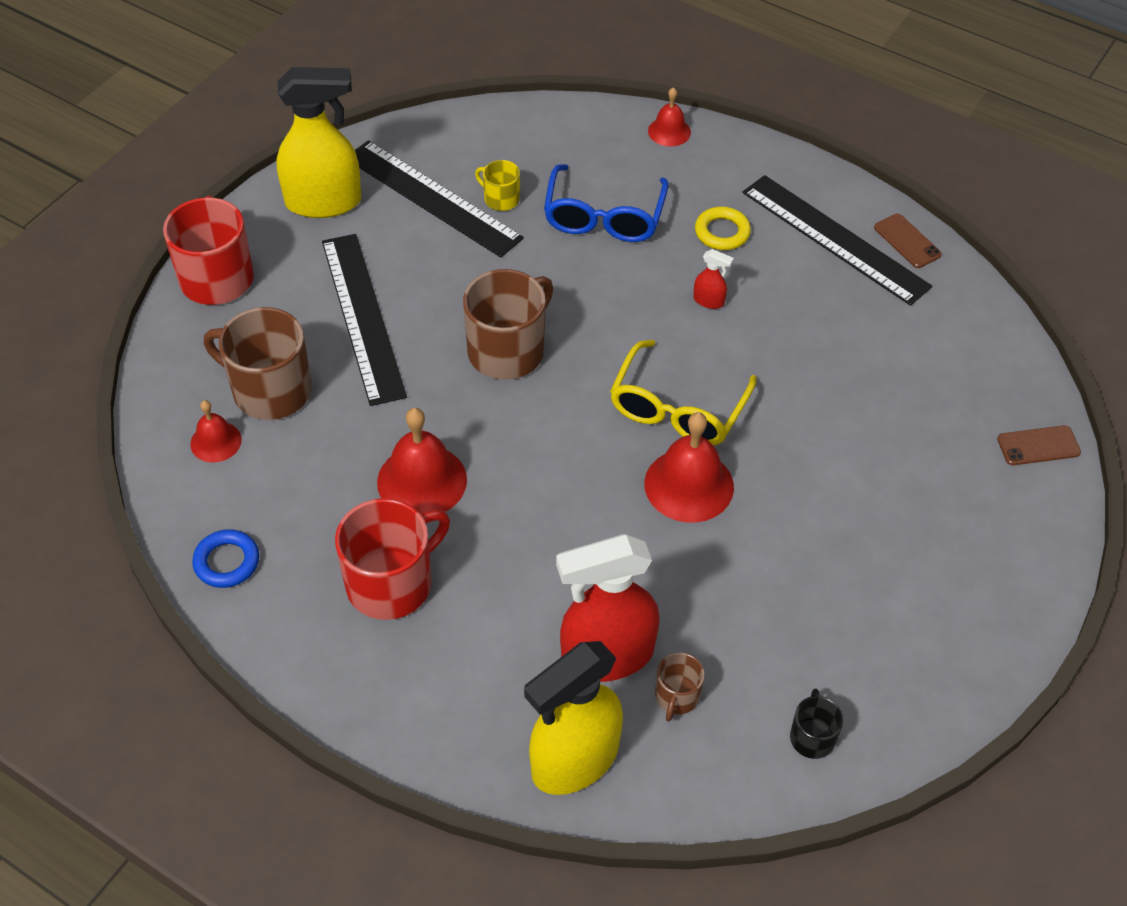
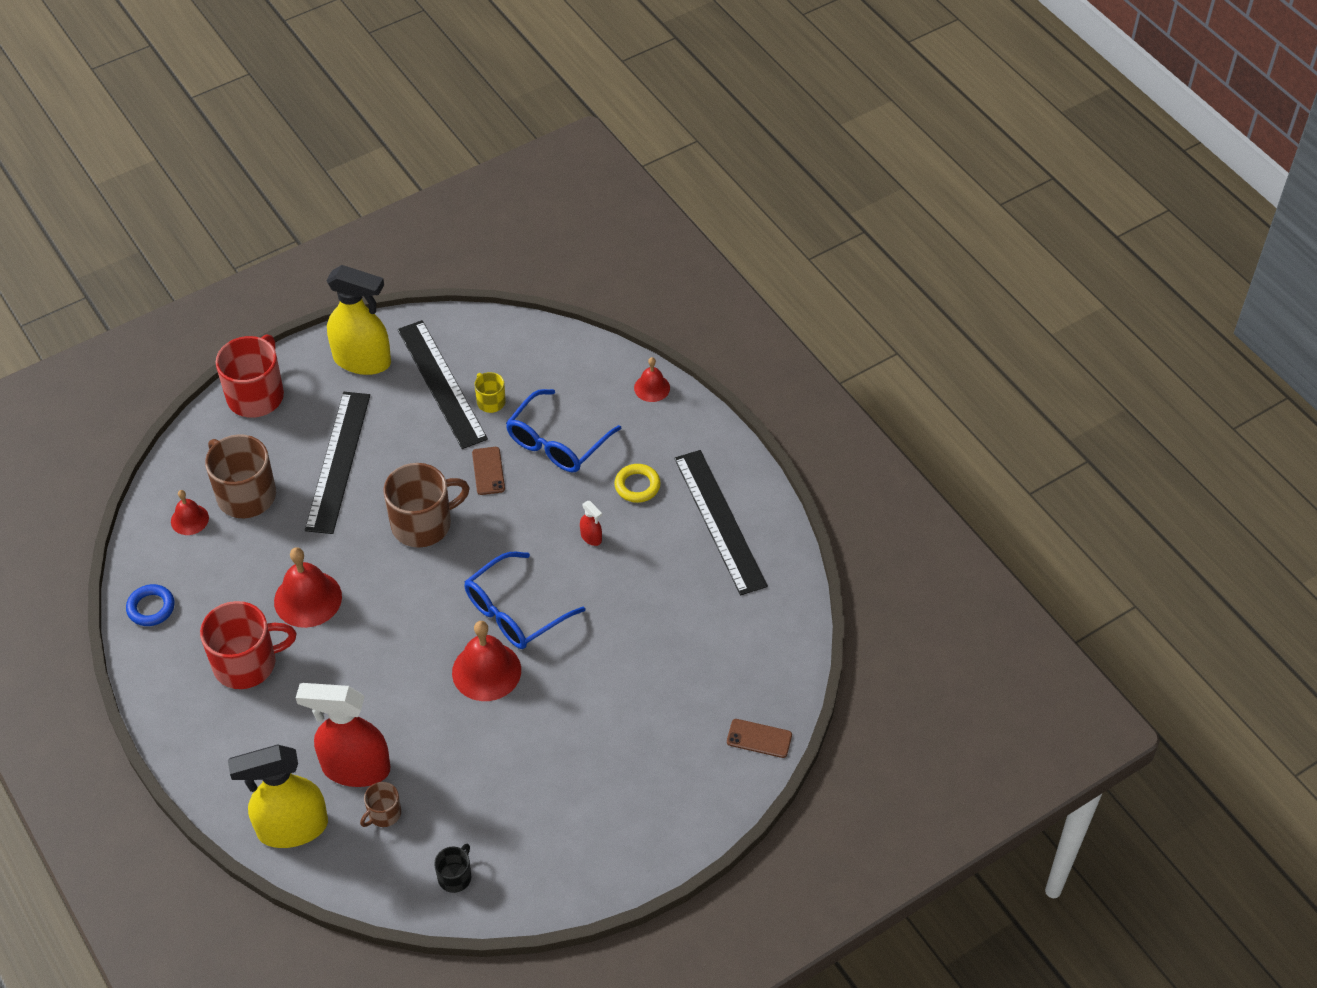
camera: 25 degrees right, 0 degrees up
(678, 408) = (515, 611): yellow glasses -> blue glasses
(907, 241) = (774, 543): brown phone -> brown phone (488, 471)

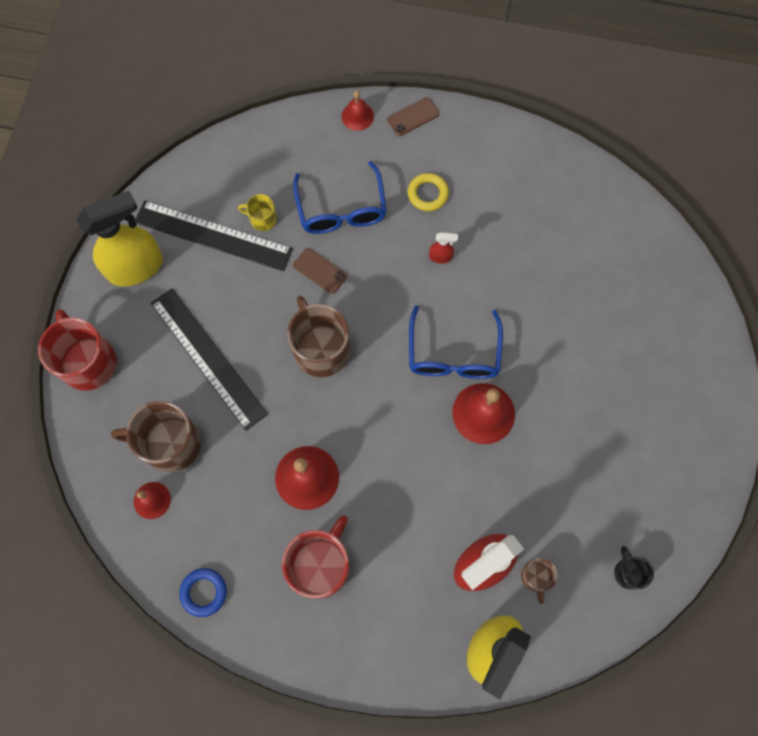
camera: 45 degrees left, 20 degrees up
(423, 523) = (321, 349): brown mug -> brown mug turned 45 degrees counterclockwise
(720, 521) = (506, 172): black ruler -> none
(759, 738) = (693, 297): brown phone -> brown phone (413, 117)

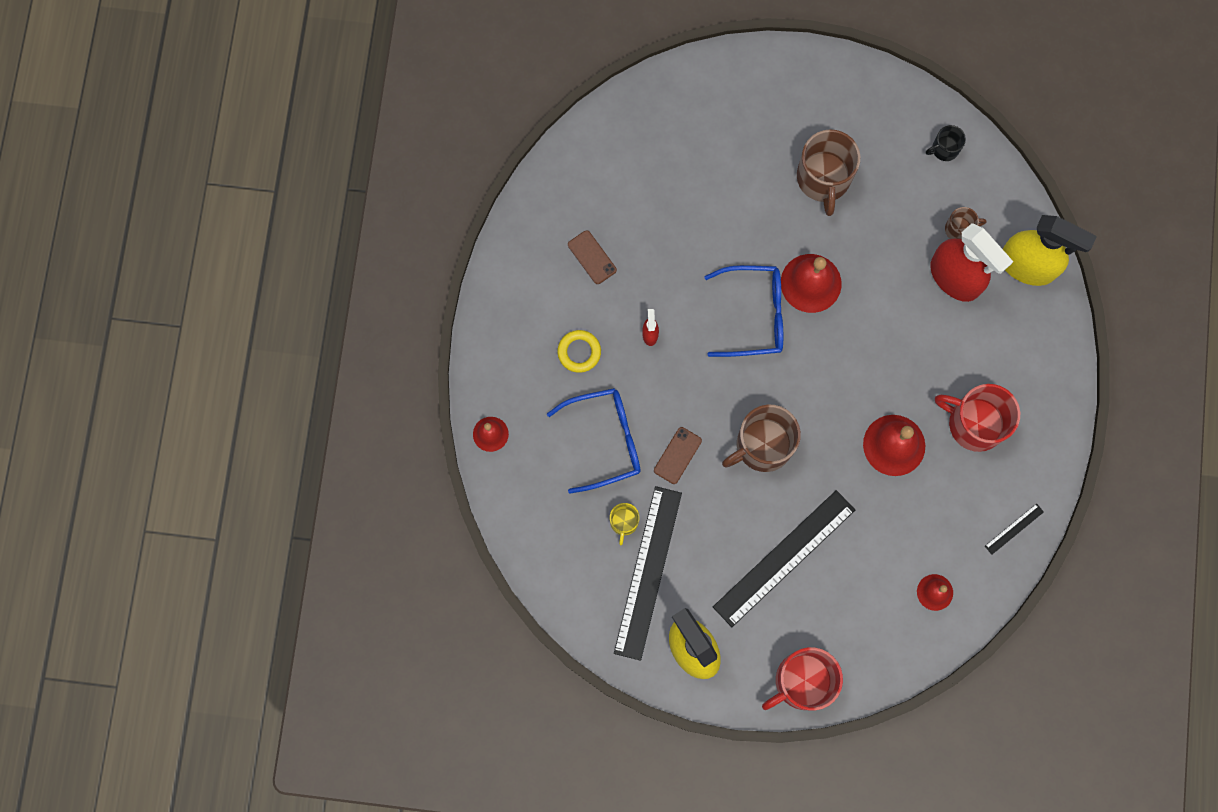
camera: 95 degrees left, 5 degrees up
(170, 443) = (877, 583): brown mug -> brown mug (823, 179)
(204, 592) = (1014, 529): blue ring -> black ruler
(413, 117) = (487, 374): brown phone -> brown phone (592, 257)

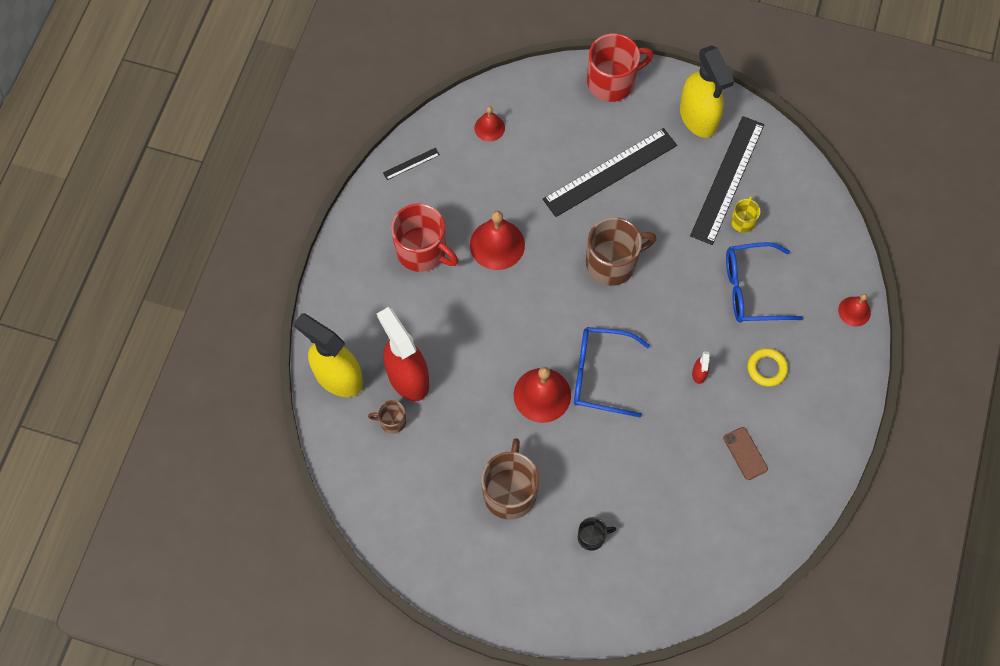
camera: 170 degrees left, 10 degrees down
(677, 455) = (689, 266): brown phone -> none
(944, 149) = (386, 501): black mug -> black mug (592, 537)

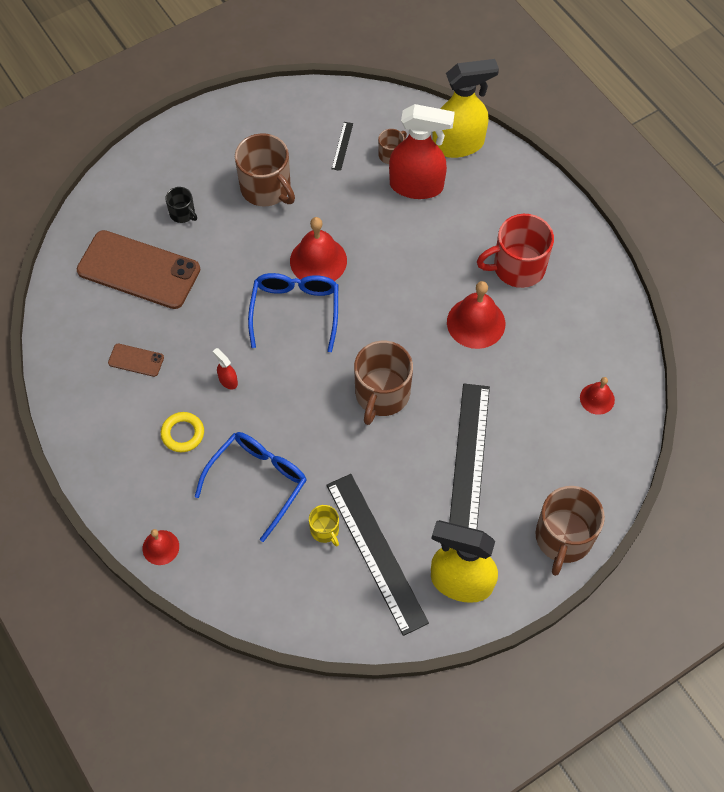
camera: 130 degrees right, 5 degrees down
(411, 163) = (610, 314): black ruler -> black ruler (342, 146)
(592, 537) = (183, 213): black mug -> black mug turned 75 degrees counterclockwise
(600, 375) = (295, 311): blue glasses -> blue glasses turned 45 degrees counterclockwise
(612, 81) = (563, 538): red mug -> brown mug
(672, 523) = (138, 270): none -> brown phone

